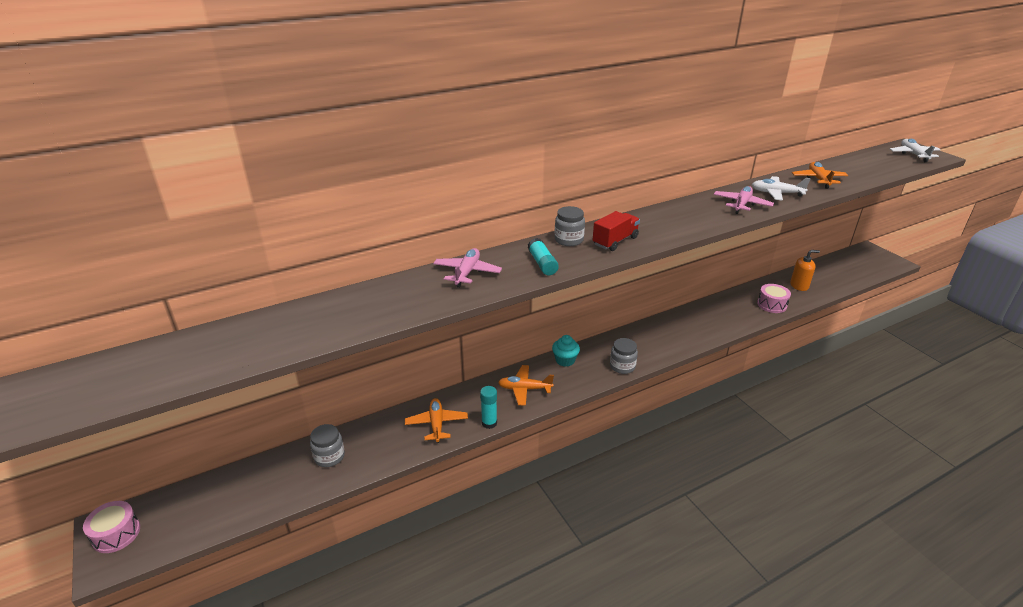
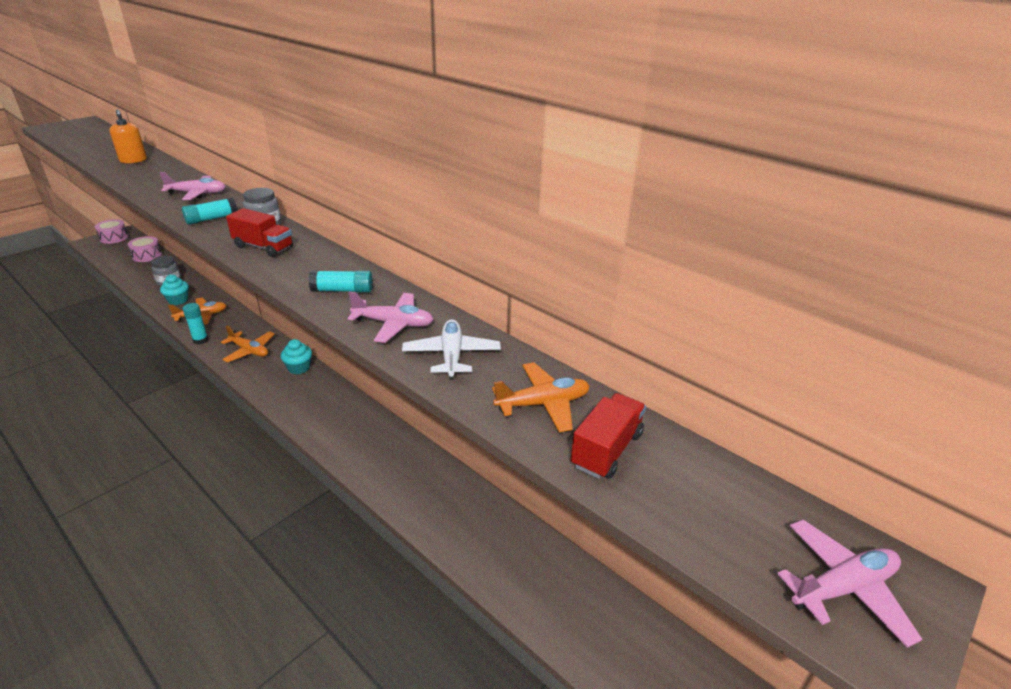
camera: 70 degrees right, 0 degrees up
(387, 445) = (178, 300): none -> turquoise cupcake
(524, 389) = (249, 351): orange plane -> orange plane turned 135 degrees clockwise
(622, 366) = (292, 408): grey jar -> none
(695, 216) = (342, 290): none -> turquoise glue stick
(771, 305) = (477, 549): pink drum -> pink drum (147, 256)
(799, 286) = (558, 591): orange soap dispenser -> orange soap dispenser (133, 160)
(850, 173) = (606, 450): none -> red truck
(913, 154) = (843, 588): white plane -> pink plane

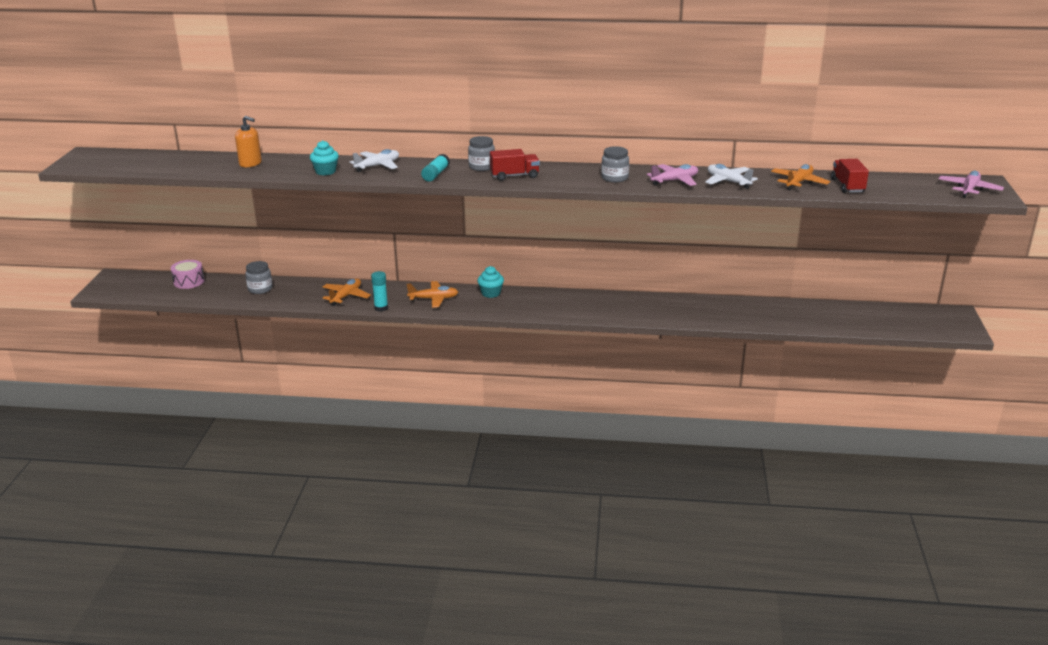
camera: 35 degrees left, 5 degrees down
(114, 238) = (115, 282): pink drum -> none
(178, 300) = (301, 296): turquoise cupcake -> turquoise cupcake (325, 171)
(197, 194) = (378, 166): pink plane -> white plane
(342, 290) = (614, 178): turquoise glue stick -> grey jar

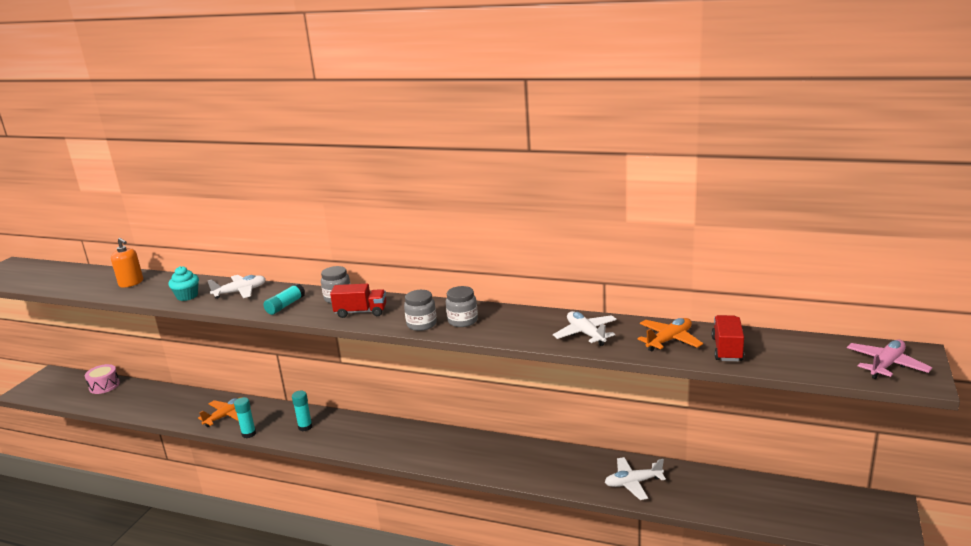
camera: 15 degrees right, 5 degrees down
(260, 289) = (157, 400): grey jar -> grey jar (421, 324)
(434, 299) = (305, 427): orange plane -> turquoise glue stick
(491, 293) = (364, 425): turquoise cupcake -> none
(675, 181) = (526, 329): pink plane -> none
(755, 315) = (633, 483): none -> white plane

